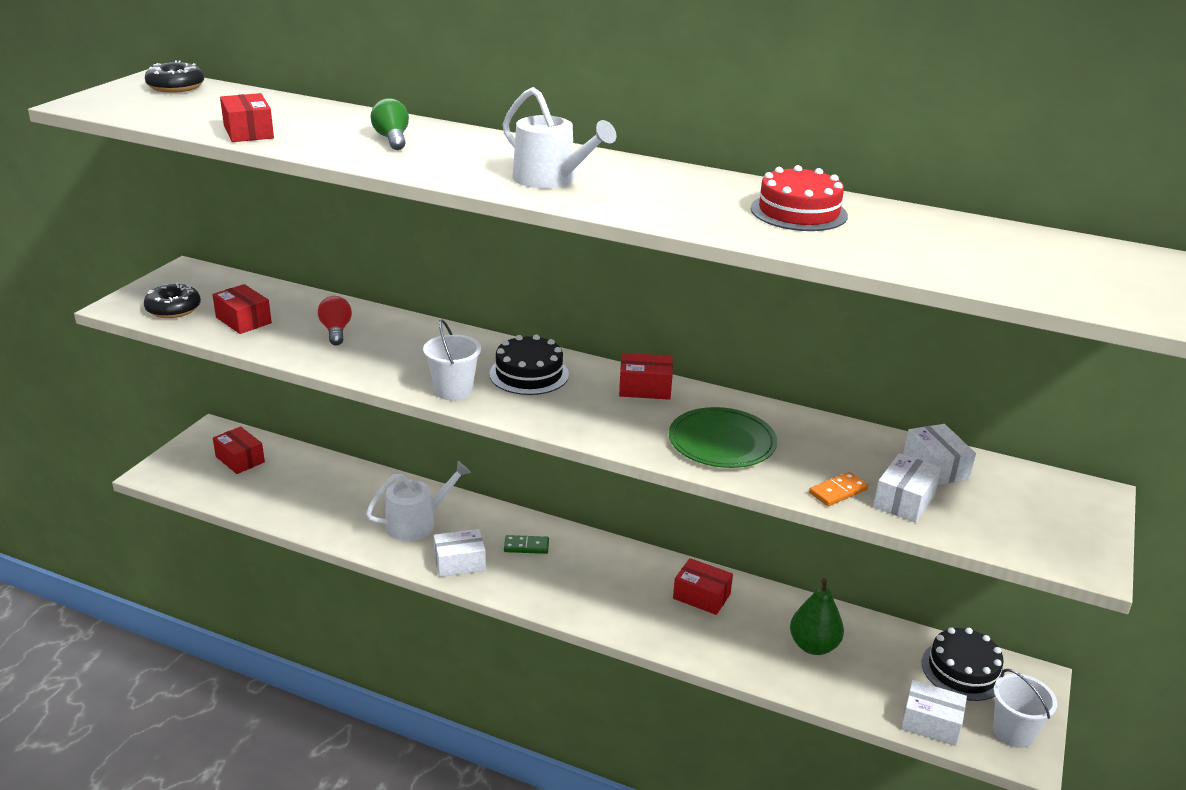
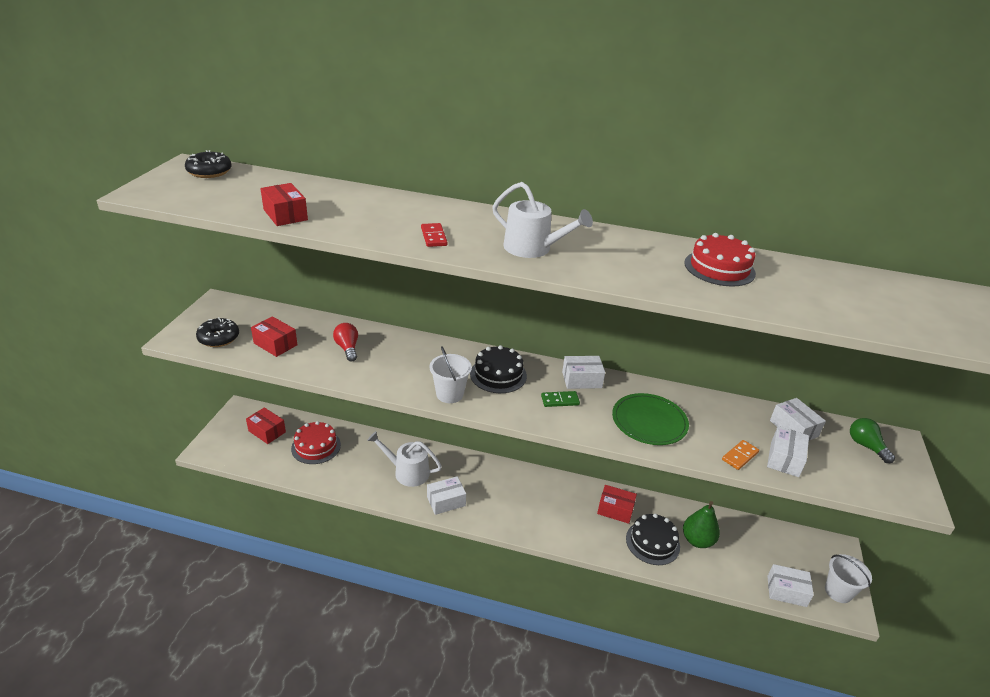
camera: 10 degrees left, 5 degrees up
(300, 482) = (316, 446): none -> red cake
(392, 139) = (398, 215): green light bulb -> green light bulb (866, 446)
(416, 523) = (407, 472): white watering can -> white watering can turned 120 degrees counterclockwise
(426, 162) = (434, 237): none -> red domino
(526, 546) = (488, 483): green domino -> green domino (560, 400)
(645, 388) = (582, 380): red box -> white box
(962, 670) = (794, 547): black cake -> black cake (652, 542)

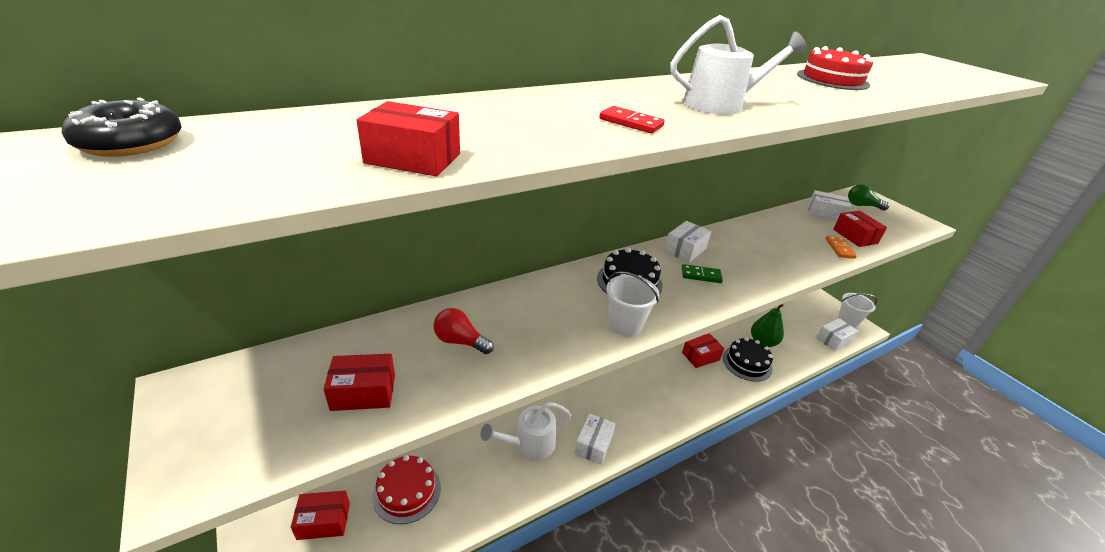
camera: 45 degrees left, 0 degrees up
(219, 338) = (262, 439): black donut -> none
(560, 400) = (701, 275): green domino -> green domino turned 60 degrees clockwise
(649, 421) = (768, 256): green plate -> none
(784, 459) = (855, 236): white box -> red box

